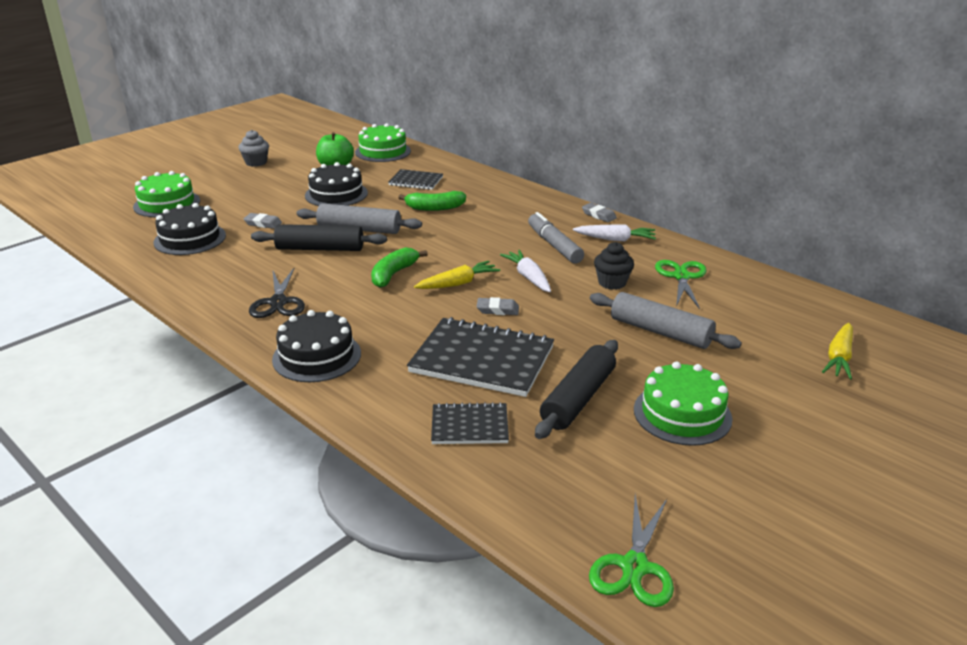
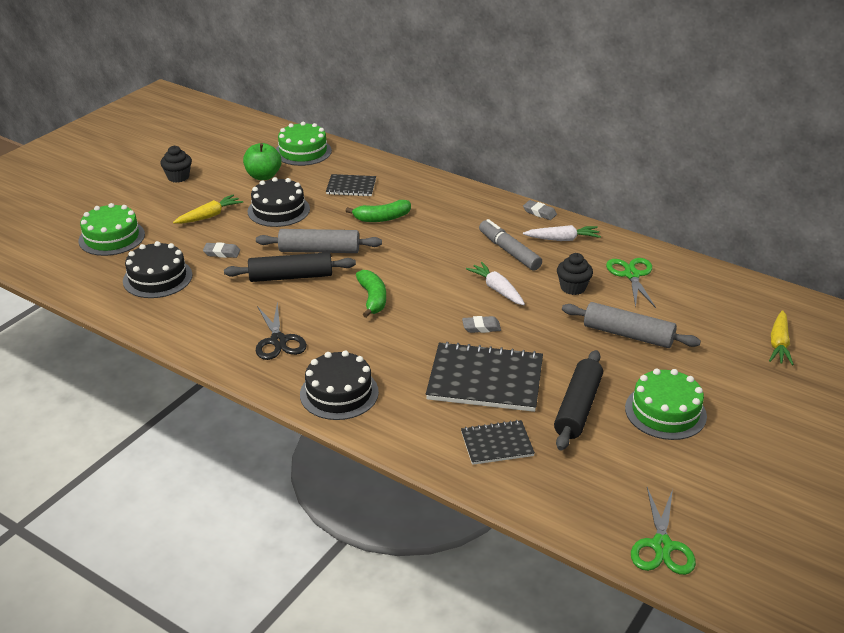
camera: 10 degrees left, 5 degrees up
(256, 162) = (178, 177): grey cupcake -> black cupcake
(393, 274) = (373, 299): green banana -> green banana turned 150 degrees clockwise
(458, 283) = (436, 303): yellow carrot -> yellow carrot (209, 216)

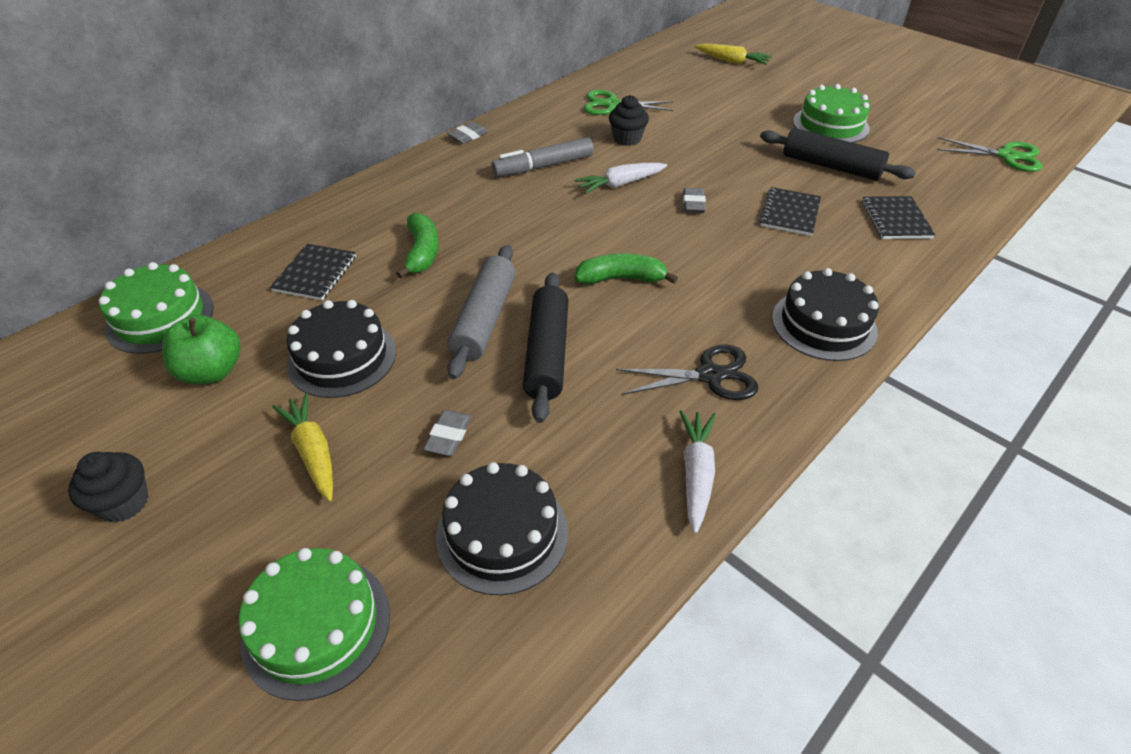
camera: 80 degrees left, 10 degrees up
(485, 379) = (790, 213): black notebook -> black notebook, size x0.55
(562, 239) = (531, 131): white carrot -> white carrot (696, 473)
(628, 334) = (713, 123): grey rolling pin -> none

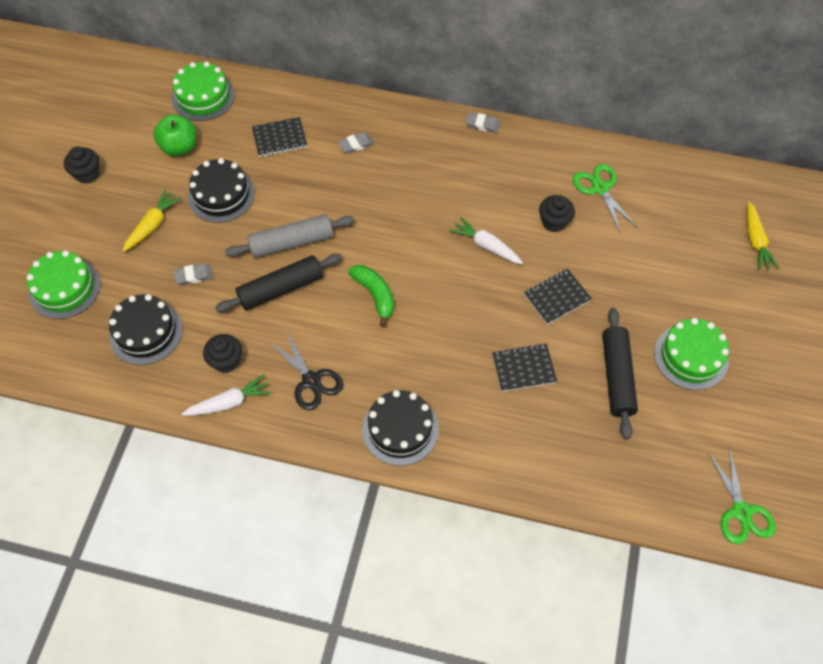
camera: 60 degrees right, 15 degrees up
(422, 252) = (332, 177): green banana -> none
(543, 166) = (475, 189): grey marker -> none
(623, 451) = (226, 361): none -> black cupcake
(693, 204) = (492, 301): grey eraser -> grey eraser (356, 145)
(895, 219) = (566, 444): black notebook -> black notebook (557, 297)

